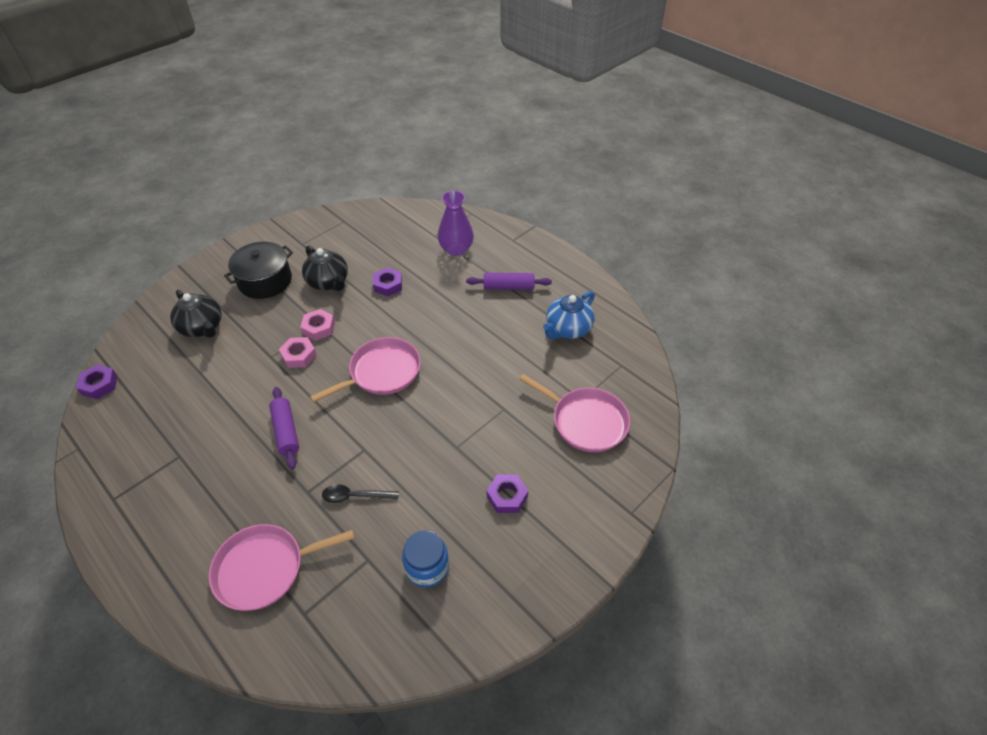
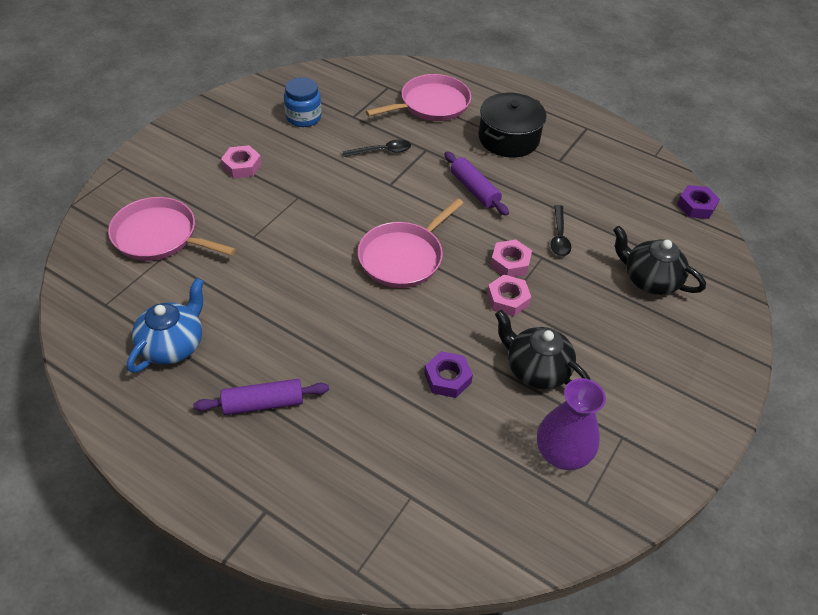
camera: 165 degrees right, 0 degrees up
(243, 372) = (559, 237): none -> black spoon
(265, 281) = (626, 358): black pot -> black pot (508, 138)
(456, 249) = (363, 468): purple vase -> purple vase (562, 453)
(507, 496) = (242, 166): purple nut -> pink nut

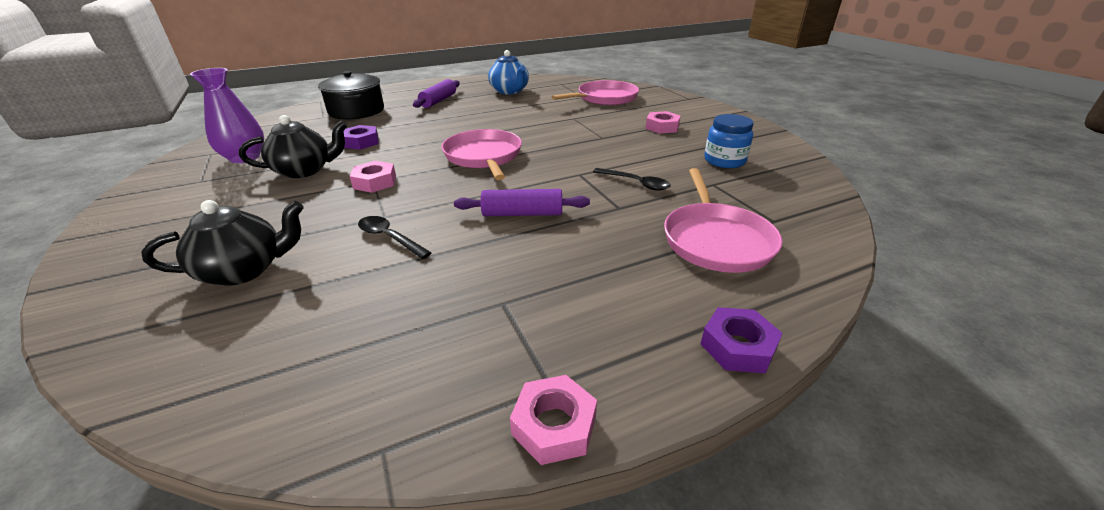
camera: 125 degrees right, 15 degrees down
(382, 151) = (636, 183): black spoon -> black spoon turned 75 degrees counterclockwise
(508, 138) = (592, 275): black pot -> black pot (356, 111)
(510, 263) = (406, 197): pink nut -> pink nut (554, 425)
(696, 206) = (224, 414): purple nut -> purple nut (738, 346)

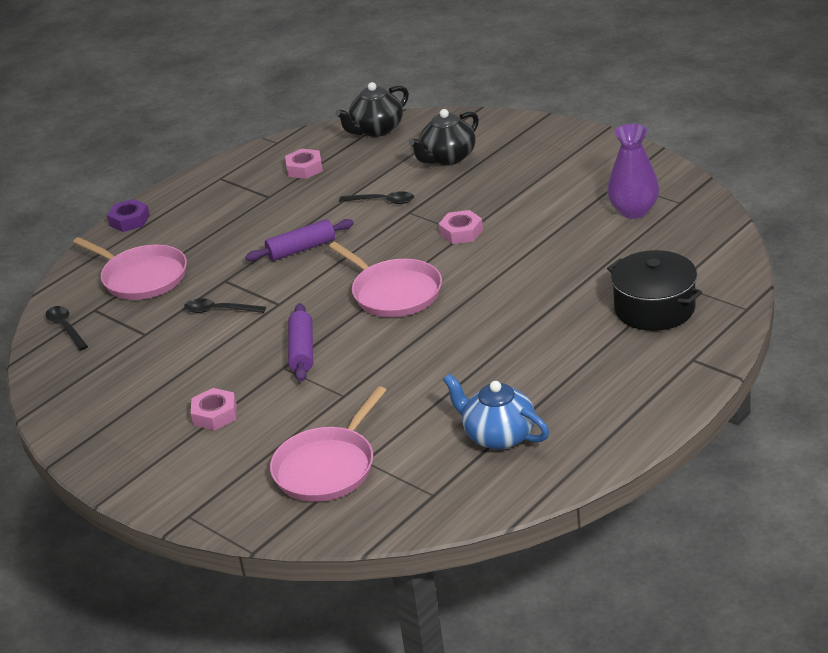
camera: 160 degrees right, 0 degrees up
(304, 170) = (546, 220): black teapot -> black teapot (376, 130)
(361, 142) = (553, 266): purple nut -> none
(438, 101) = (577, 369): purple rolling pin -> purple rolling pin (302, 351)
(554, 425) = (211, 169): pink nut -> pink nut (304, 168)
(716, 240) = (141, 277): pink pan -> pink pan turned 150 degrees clockwise
(724, 161) = (133, 372): blue jar -> none
(804, 211) = (66, 328): none -> black spoon

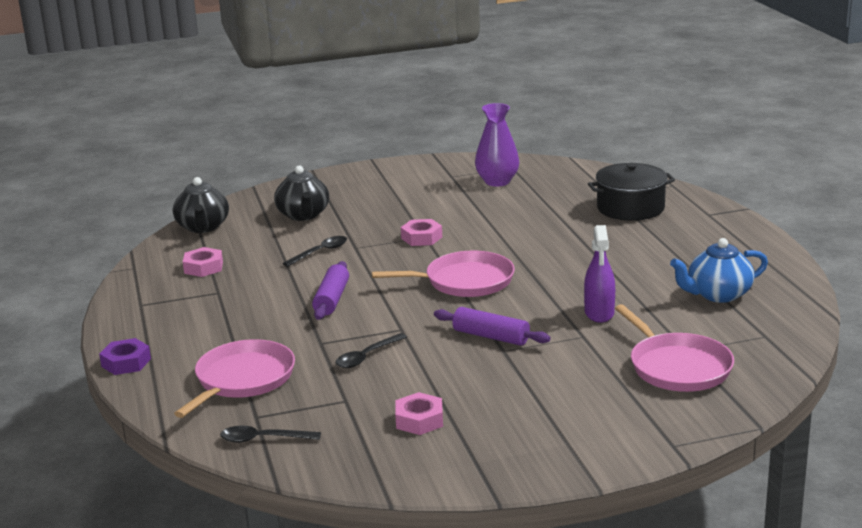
camera: 60 degrees left, 10 degrees down
(141, 277) = (242, 380): pink pan -> pink pan turned 45 degrees counterclockwise
(215, 414) = (532, 397): pink nut -> pink nut (419, 420)
(396, 385) = (599, 313): none -> purple spray bottle

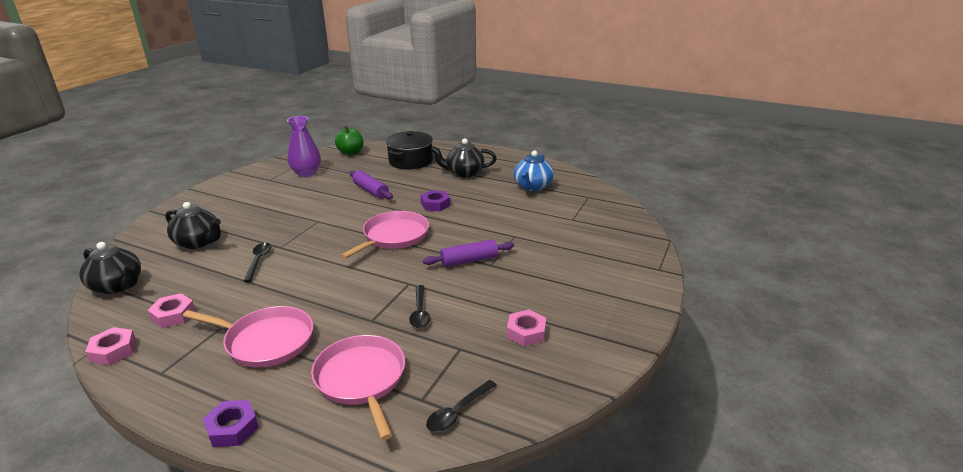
camera: 50 degrees left, 5 degrees up
(331, 299) = (325, 288): purple rolling pin -> purple rolling pin (370, 191)
(421, 238) = (317, 222): pink nut -> pink nut (113, 351)
(564, 268) = (435, 204): none -> purple nut
(582, 174) = (351, 153): none -> green apple
(599, 313) = (498, 220): purple spray bottle -> none
(666, 245) = (464, 173): none -> black teapot
(677, 367) = (584, 229): pink pan -> pink pan (266, 341)

